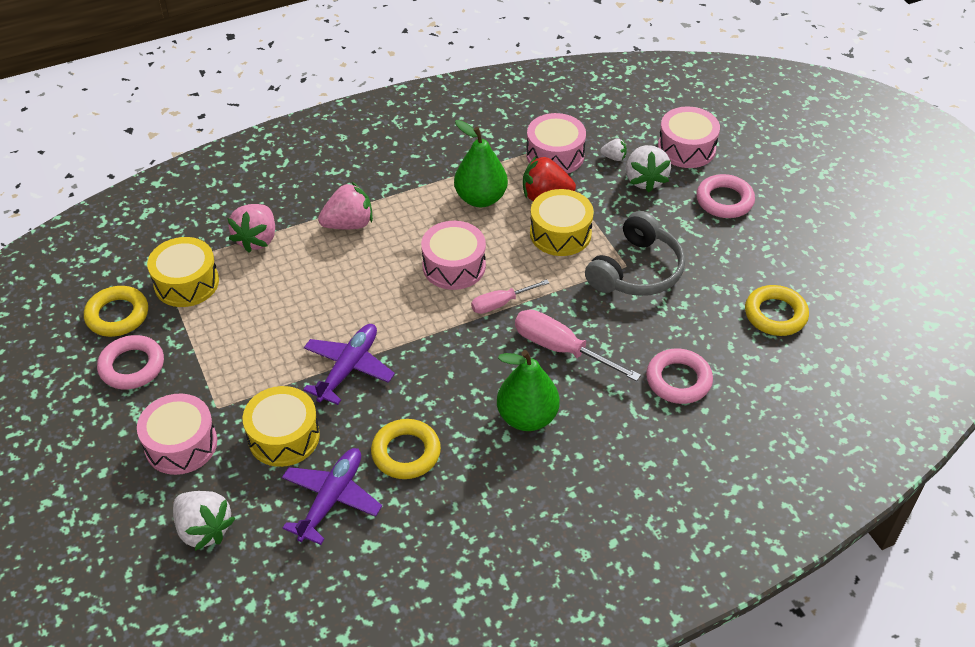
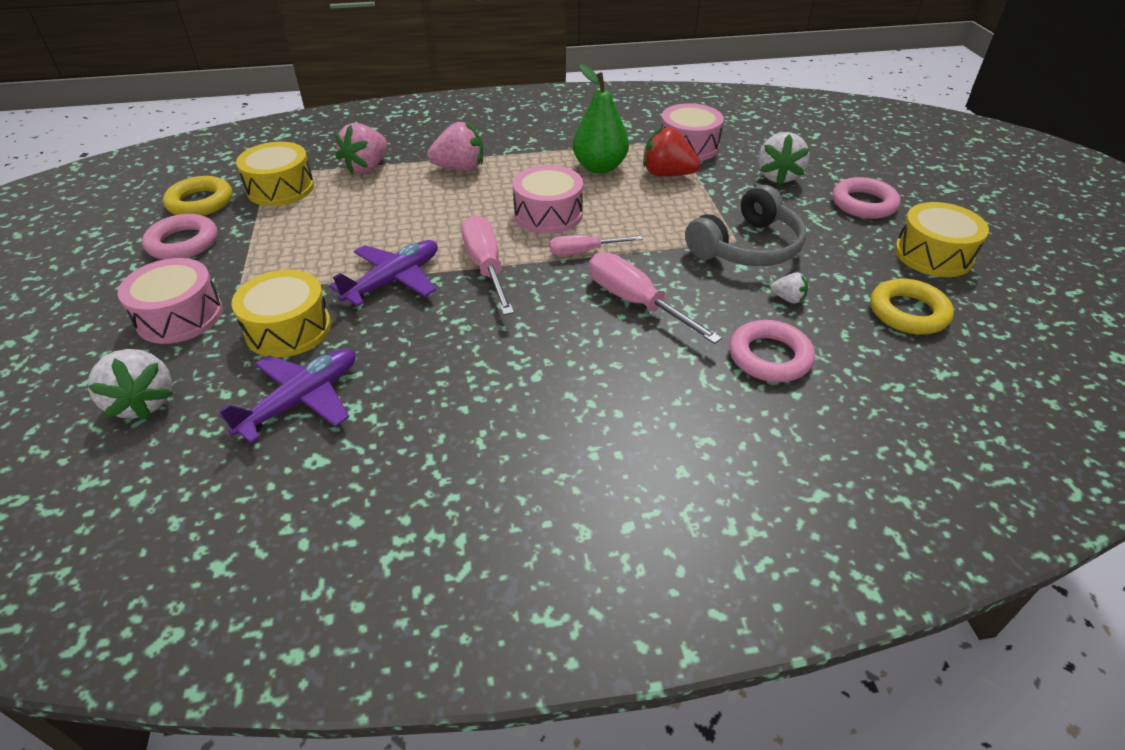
camera: 15 degrees right, 5 degrees down
(406, 453) = (412, 370): yellow ring -> none
(422, 337) = (486, 267): none -> pink screwdriver
(527, 417) = (570, 361): green pear -> none
(560, 233) = (672, 205): yellow drum -> yellow drum (933, 255)
(614, 157) = (749, 155): white strawberry -> white strawberry (788, 298)
(686, 148) = (830, 159): pink drum -> none

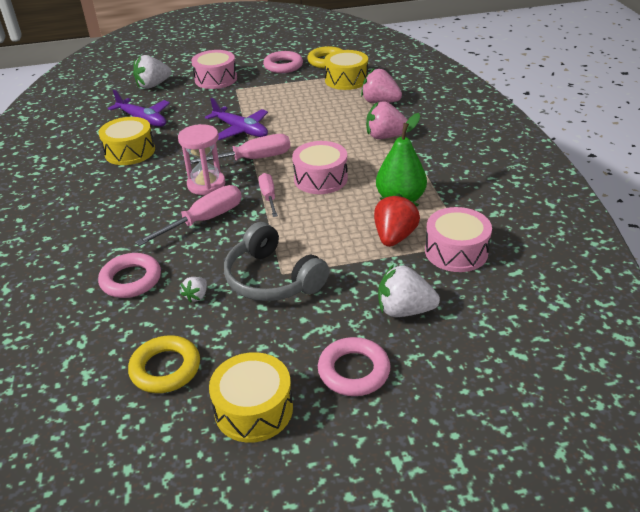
camera: 90 degrees right, 5 degrees down
(288, 329) = (199, 107): yellow drum -> yellow drum (130, 152)
(460, 168) = (385, 136): pink strawberry -> pink strawberry turned 105 degrees clockwise
(546, 306) = (206, 184): none -> pink hourglass

